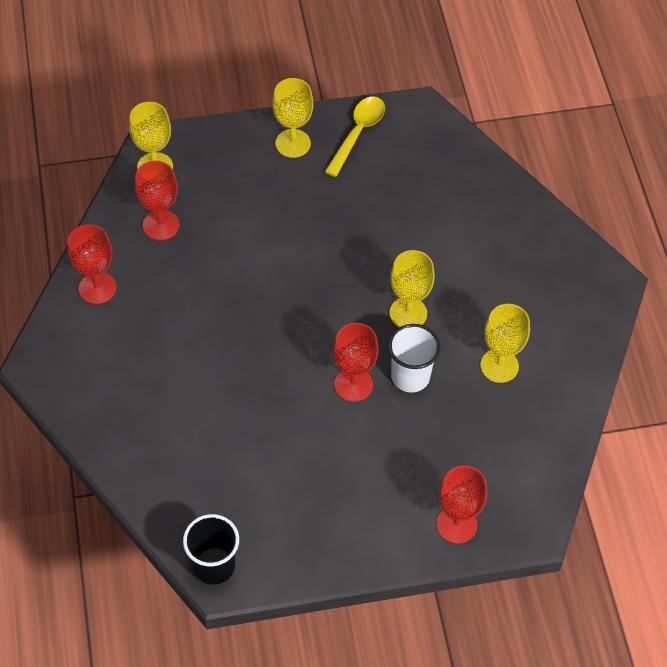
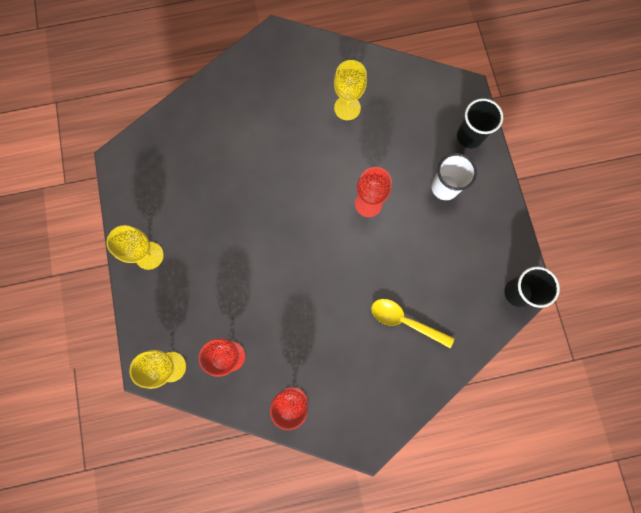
camera: 90 degrees left, 20 degrees up
(357, 133) = (141, 206): yellow spoon -> yellow spoon (405, 321)
(408, 313) = (307, 167): yellow goblet -> none
(410, 376) = (359, 165): white cup -> white cup (444, 187)
(456, 524) = (469, 136): red goblet -> black cup

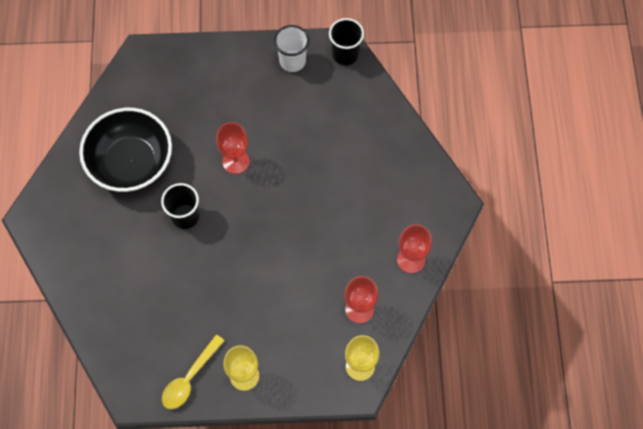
camera: 80 degrees left, 10 degrees down
(347, 108) = (131, 163): yellow goblet -> black bowl
(405, 321) = (354, 150): yellow spoon -> yellow spoon (190, 378)
(444, 187) = (235, 92): white cup -> white cup (292, 61)
(469, 136) = (189, 61): black cup -> black cup (185, 216)

